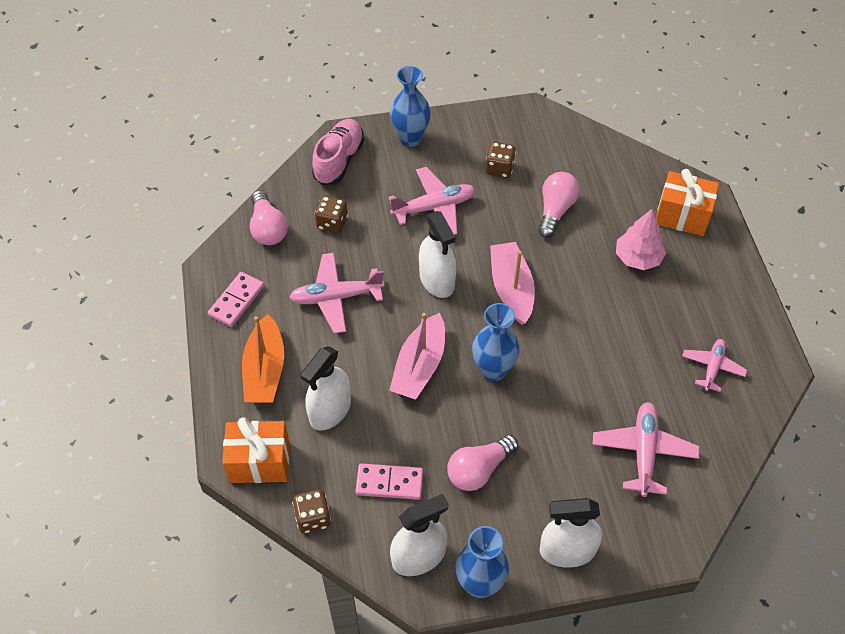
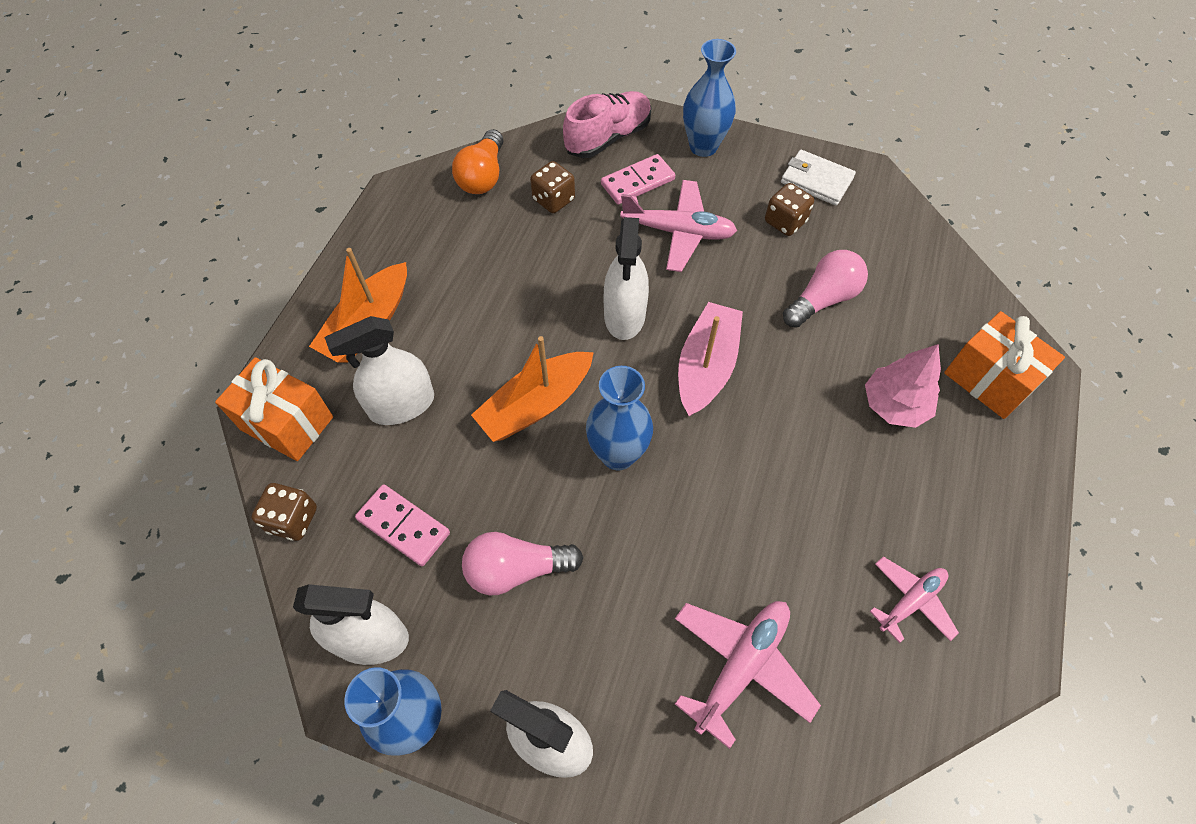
camera: 30 degrees right, 5 degrees up
(237, 301) = (395, 237): pink domino -> pink domino (637, 182)
(268, 228) = (483, 176): pink light bulb -> orange light bulb
(336, 297) = (500, 281): pink plane -> none
(419, 366) = (535, 405): pink boat -> orange boat
(501, 130) = (816, 180): none -> white wallet

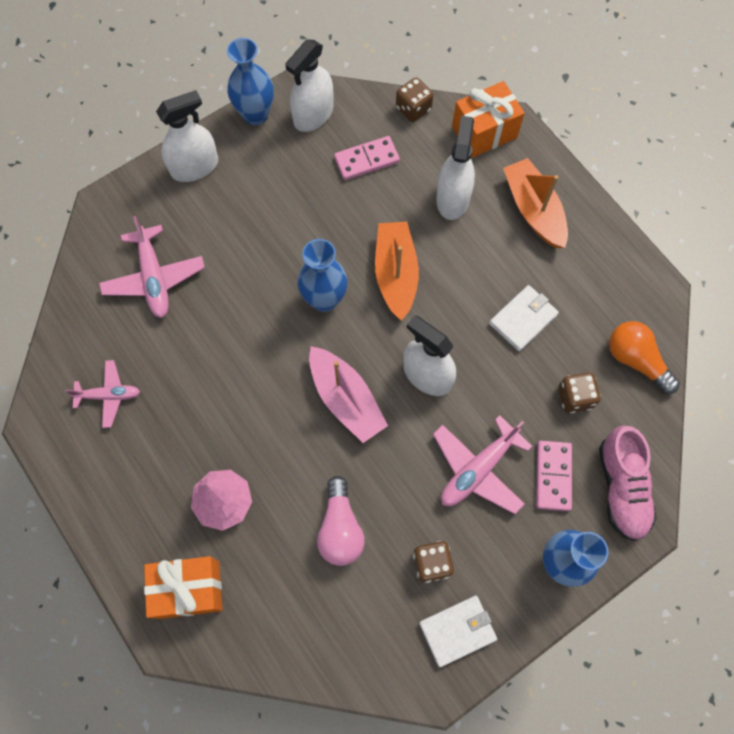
camera: 125 degrees right, 10 degrees up
(504, 272) = (523, 319): none -> white wallet
(516, 569) = (296, 201): pink light bulb -> none
(910, 601) = (109, 395): pink plane -> pink plane turned 90 degrees counterclockwise

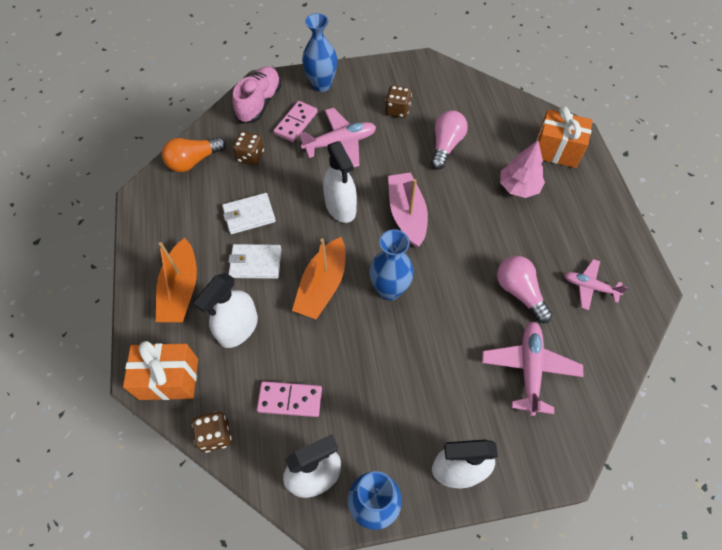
camera: 155 degrees left, 10 degrees down
(185, 356) = (519, 292): none -> pink light bulb
(457, 630) = (399, 78): white wallet -> white wallet (255, 263)
(636, 360) = (194, 161): orange light bulb -> orange light bulb turned 75 degrees clockwise

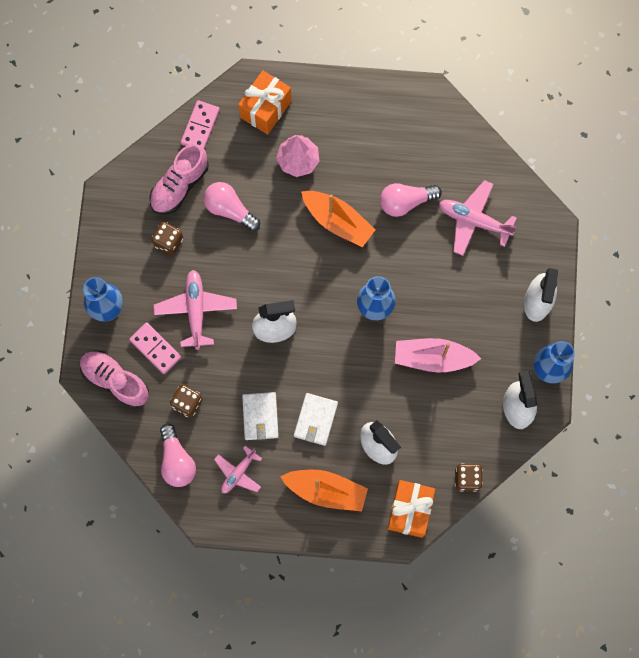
camera: 75 degrees left, 15 degrees up
(194, 161) = (177, 461): orange light bulb -> pink light bulb
(290, 400) = (452, 415): pink domino -> pink domino (200, 127)
(322, 286) = (355, 365): orange boat -> orange boat (338, 221)
(406, 214) = (300, 271): pink boat -> pink boat (433, 358)
(452, 106) = (179, 185): none -> pink shoe
(589, 287) = (416, 143): pink plane -> pink plane (238, 473)

